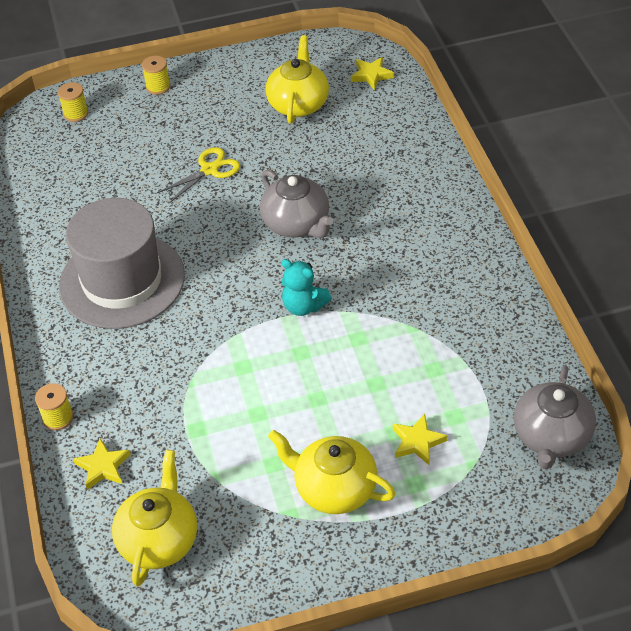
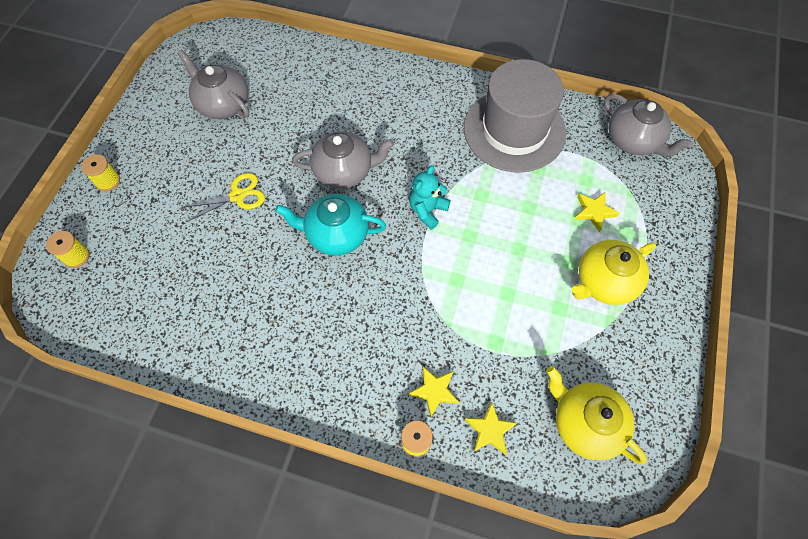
camera: 60 degrees left, 15 degrees up
(122, 280) = (304, 318): grey hat -> grey hat (514, 130)
(209, 170) = (237, 196): yellow scissors -> yellow scissors turned 75 degrees clockwise
(223, 256) = (336, 234): none -> turquoise teapot
(298, 104) = (223, 104): yellow teapot -> grey teapot
(304, 306) = (427, 210): turquoise teddy bear -> turquoise teddy bear turned 150 degrees clockwise
(371, 75) = (237, 48): yellow star -> yellow star (434, 391)

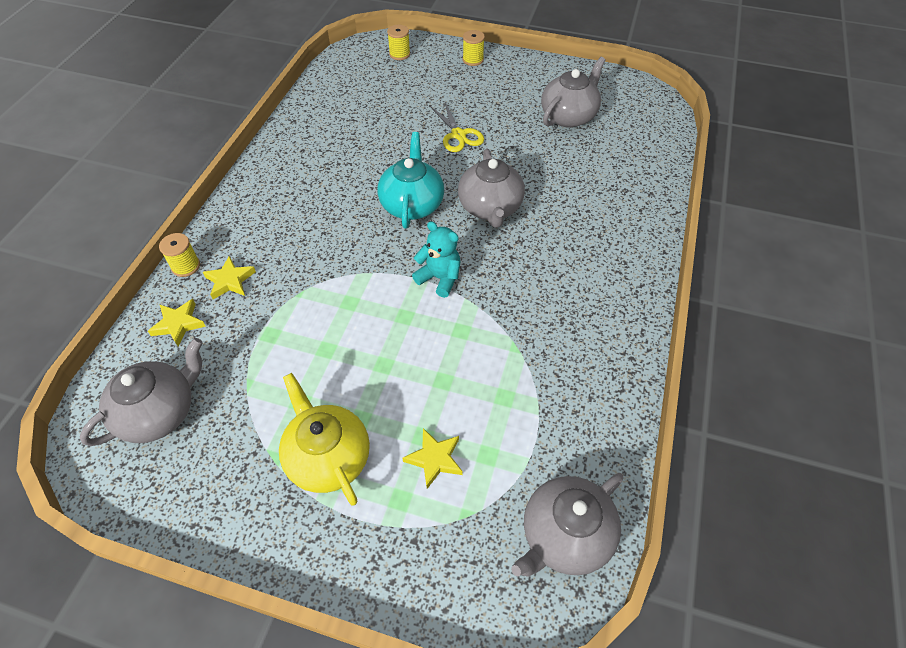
camera: 90 degrees right, 10 degrees down
(514, 130) = (566, 373): grey hat -> none
(585, 423) = (159, 412): yellow teapot -> grey teapot

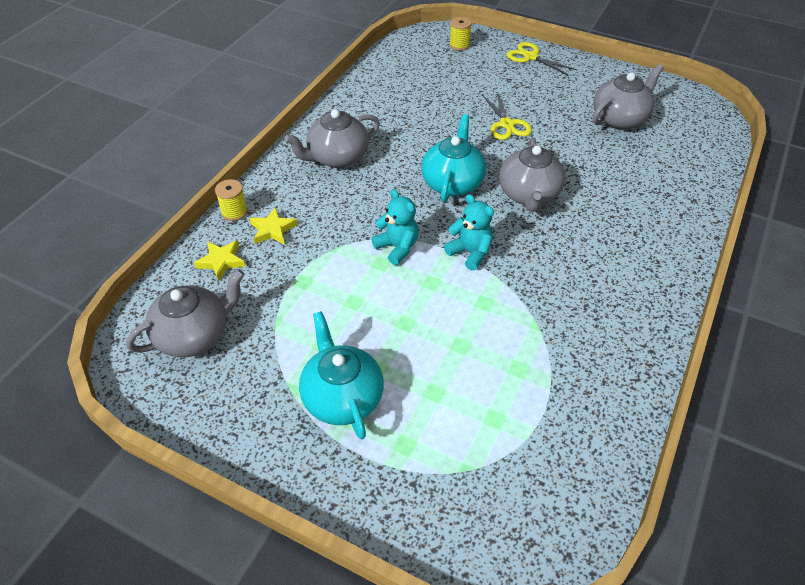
camera: 10 degrees right, 5 degrees down
(328, 457) = (342, 397): yellow teapot -> turquoise teapot
(364, 283) = (397, 247): none -> turquoise teddy bear
(435, 459) = (443, 414): yellow star -> none
(473, 60) = (530, 57): yellow spool -> yellow scissors
(565, 535) = (560, 503): grey teapot -> grey teapot (337, 157)

